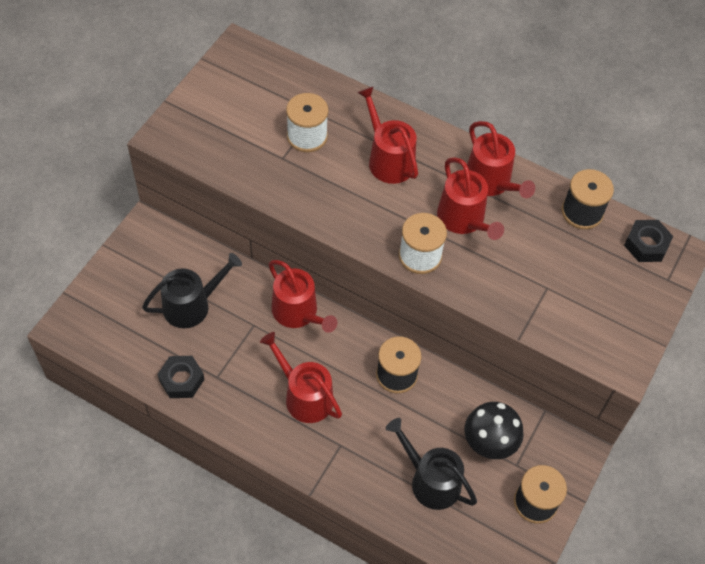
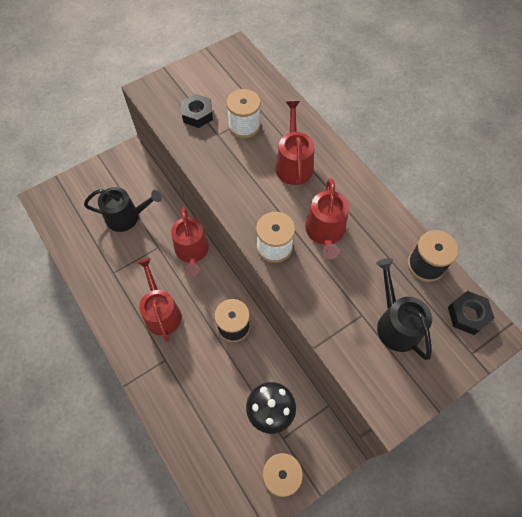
camera: 30 degrees right, 5 degrees up
(181, 380) = (89, 264): black nut -> black nut (197, 114)
(430, 481) = (212, 419): black watering can -> black watering can (396, 324)
(491, 182) = (363, 211): red watering can -> none

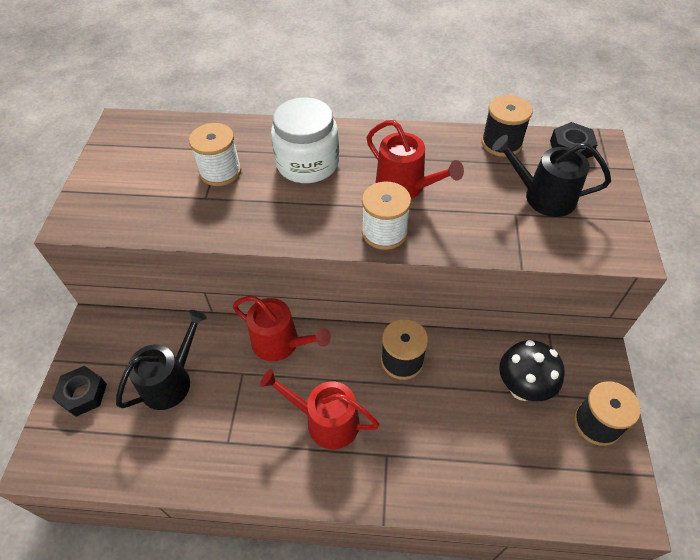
camera: 50 degrees left, 10 degrees down
(197, 114) = (160, 199): black nut -> black nut (83, 394)
(293, 164) = (307, 163): red watering can -> white jar

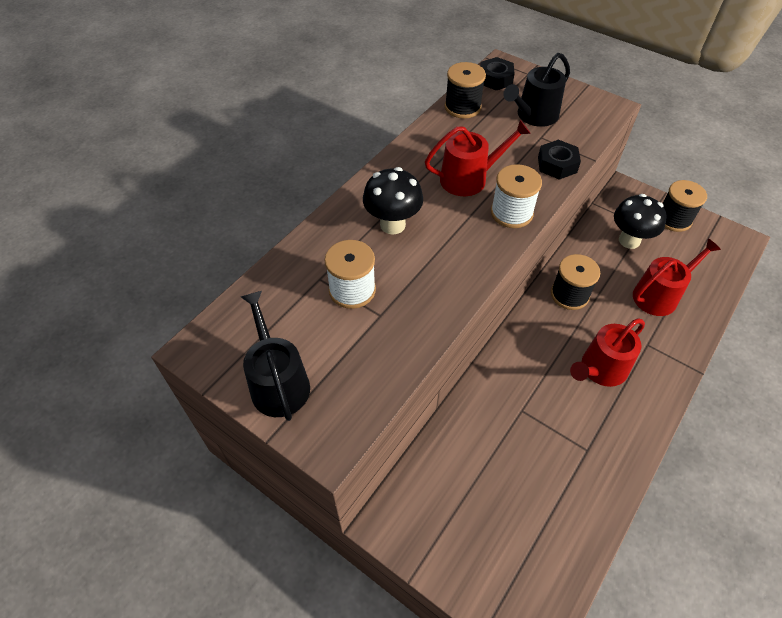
camera: 60 degrees left, 0 degrees up
(83, 394) = (471, 562): black nut -> black nut (557, 165)
(170, 381) = (498, 473): black watering can -> black watering can (278, 383)
(280, 343) = (506, 368): red watering can -> red watering can (659, 295)
(307, 163) = (392, 225): white jar -> black mushroom

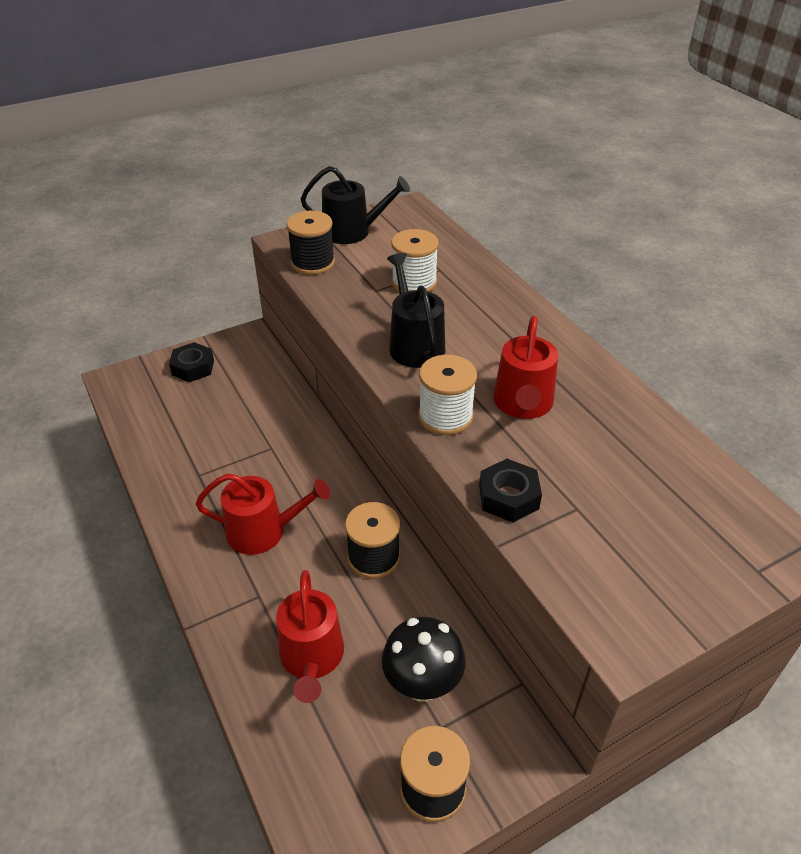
camera: 115 degrees right, 10 degrees down
(392, 225) = (480, 326): black mushroom -> none
(462, 107) = (678, 452): black spool -> black spool (313, 263)
(495, 79) = (748, 519): black nut -> black nut (193, 367)
(534, 116) = (631, 523): black watering can -> black watering can (414, 344)
(600, 369) = (263, 531): red watering can -> red watering can turned 105 degrees clockwise

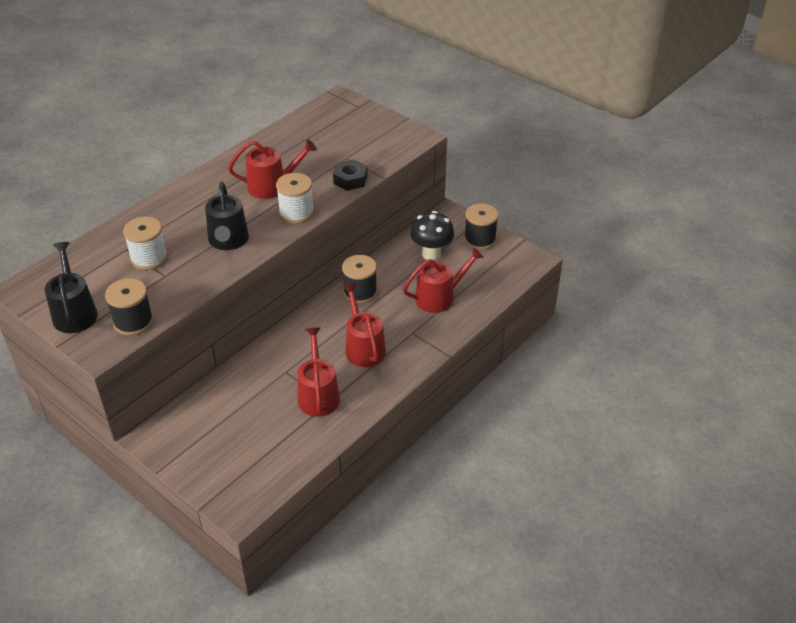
camera: 110 degrees left, 0 degrees up
(193, 367) = (205, 459): black nut -> none
(215, 467) = (318, 395): none -> red watering can
(414, 344) = (228, 240): black watering can -> black watering can turned 60 degrees counterclockwise

